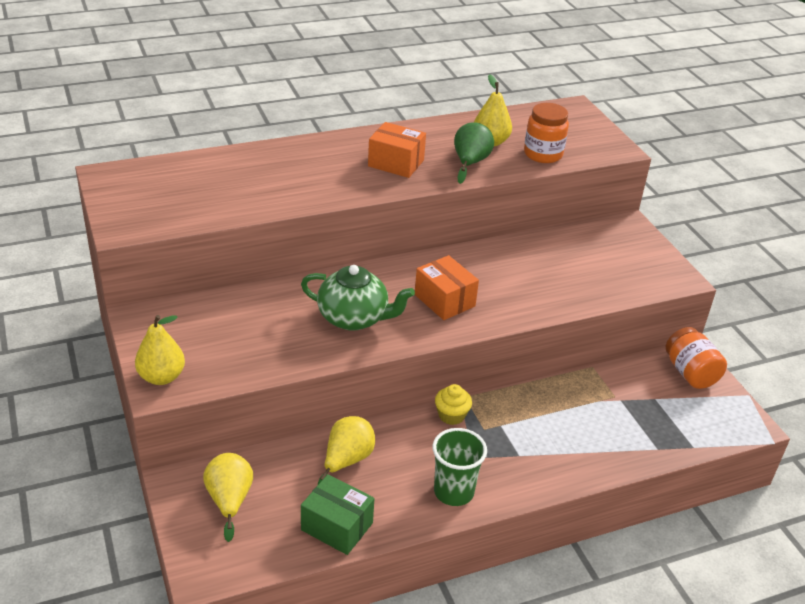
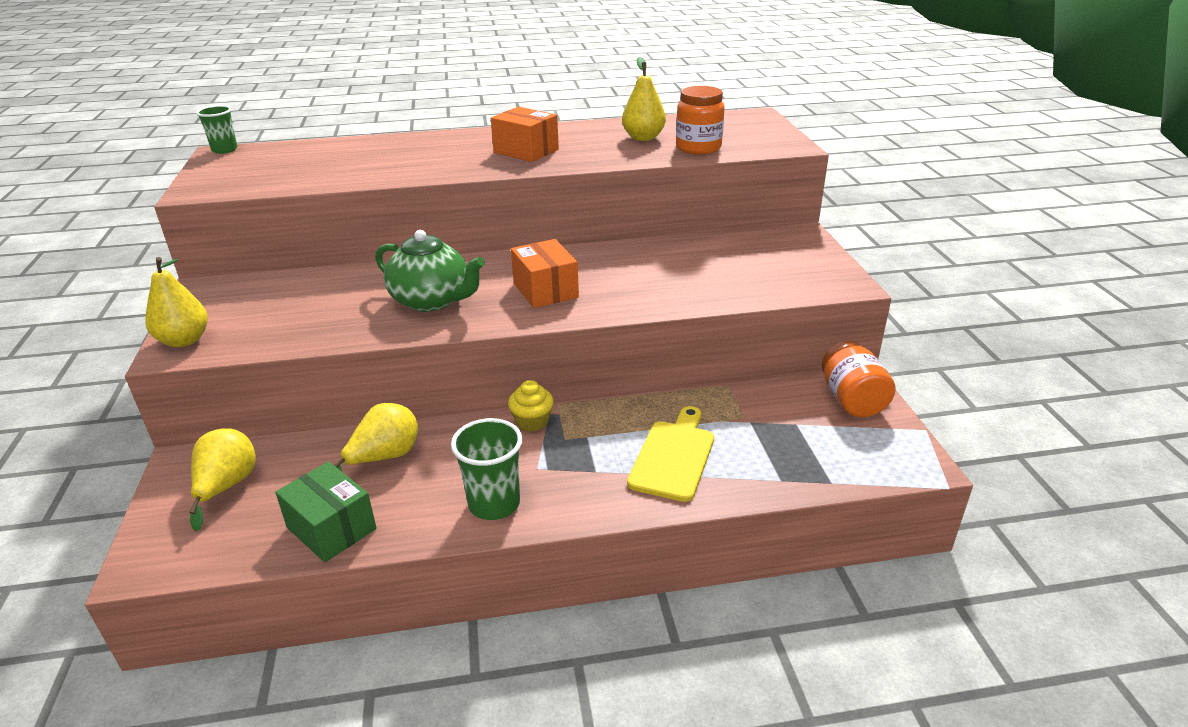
camera: 15 degrees right, 5 degrees down
(108, 171) = (224, 150): none -> green cup
(470, 163) = (609, 152): green pear -> none
(573, 436) = (674, 456): none -> yellow cutting board

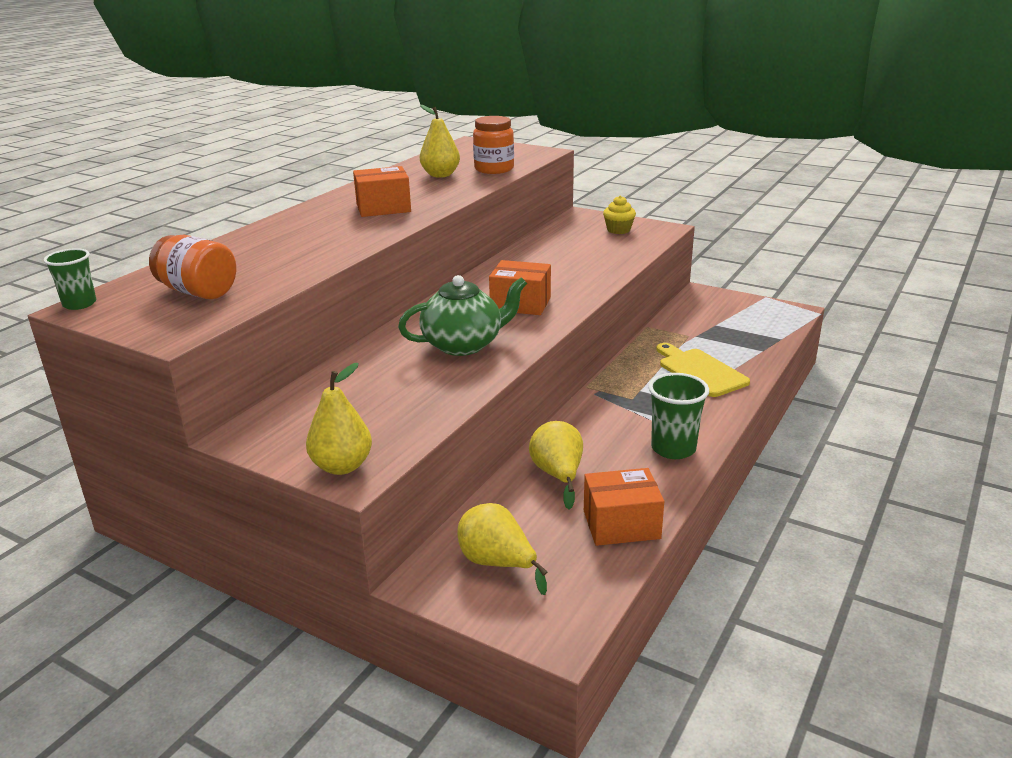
camera: 50 degrees left, 5 degrees down
(331, 528) = (621, 524): green box -> orange box
(532, 421) = (595, 403): yellow cupcake -> yellow cupcake (618, 230)
(852, 400) = (714, 301): orange jar -> orange jar (198, 292)

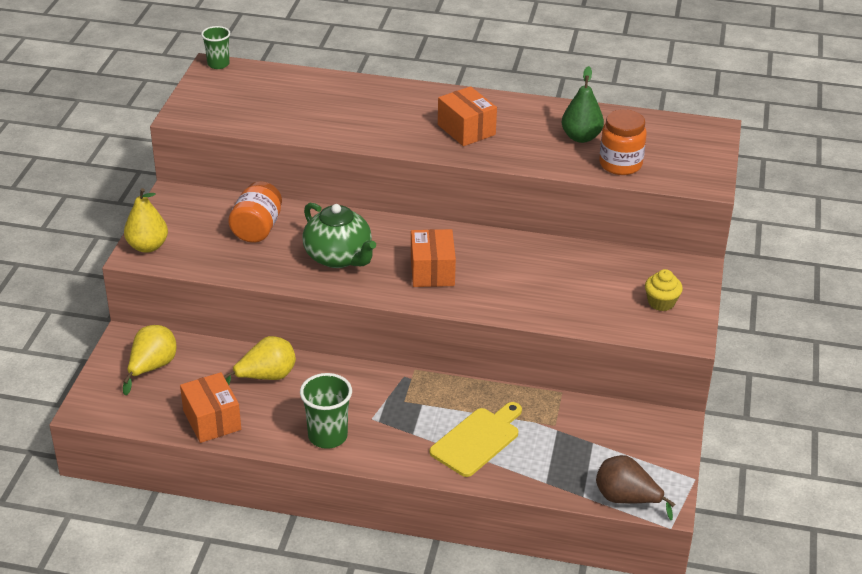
camera: 70 degrees right, 10 degrees up
(198, 292) = (253, 101): orange jar -> orange jar (257, 229)
(440, 175) = (581, 137): yellow pear -> green pear
(787, 323) = (626, 499): none -> brown pear

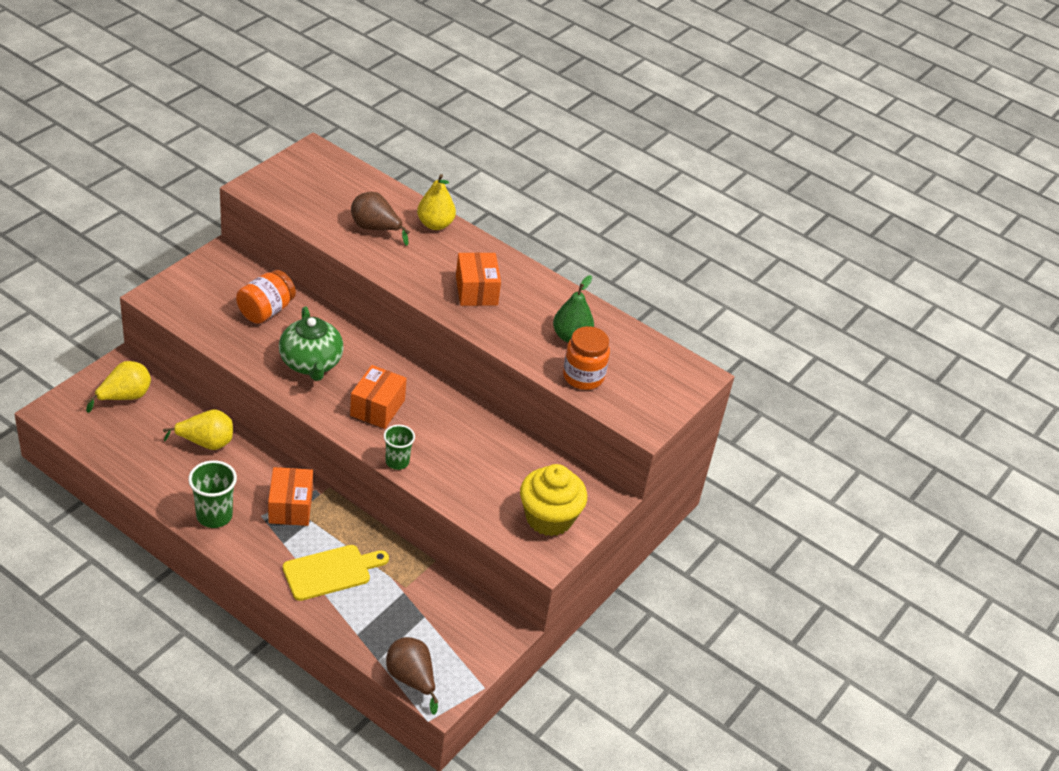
camera: 20 degrees right, 5 degrees up
(147, 246) = (168, 292): yellow pear -> yellow pear (435, 224)
(212, 420) = (136, 462): orange box -> orange box (290, 507)
(218, 64) = (320, 149): green cup -> green cup (397, 462)
(329, 111) = (375, 228): none -> brown pear
(661, 302) = (549, 518): yellow cupcake -> yellow cupcake, size x1.85

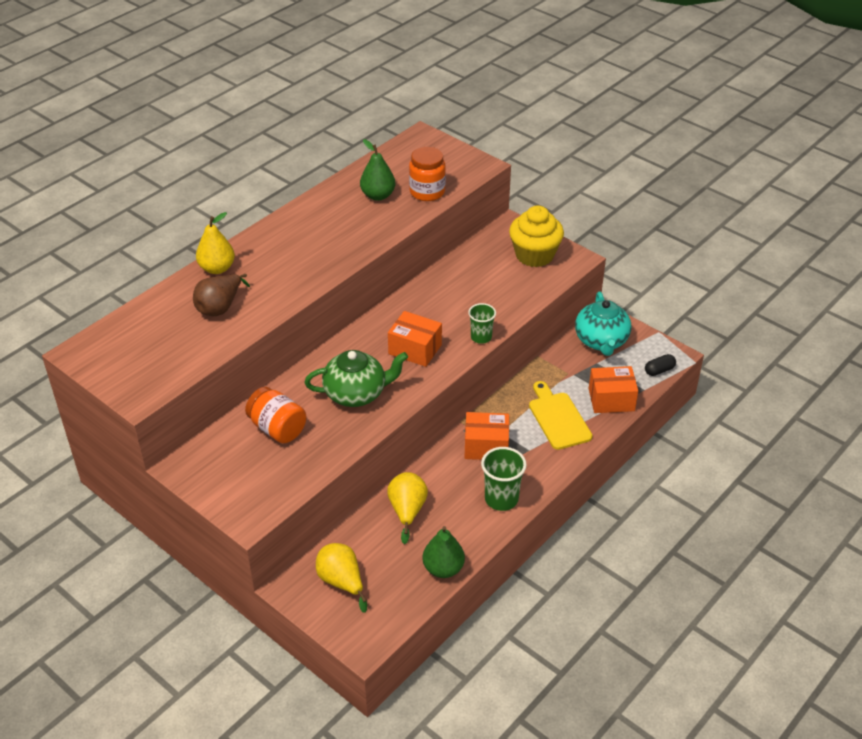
camera: 80 degrees left, 0 degrees up
(129, 467) = (443, 568): none -> green pear
(411, 679) = (659, 370): brown pear -> black capsule
(463, 624) = (601, 341): none -> turquoise teapot
(476, 291) = (317, 245): orange box -> orange box (611, 399)

